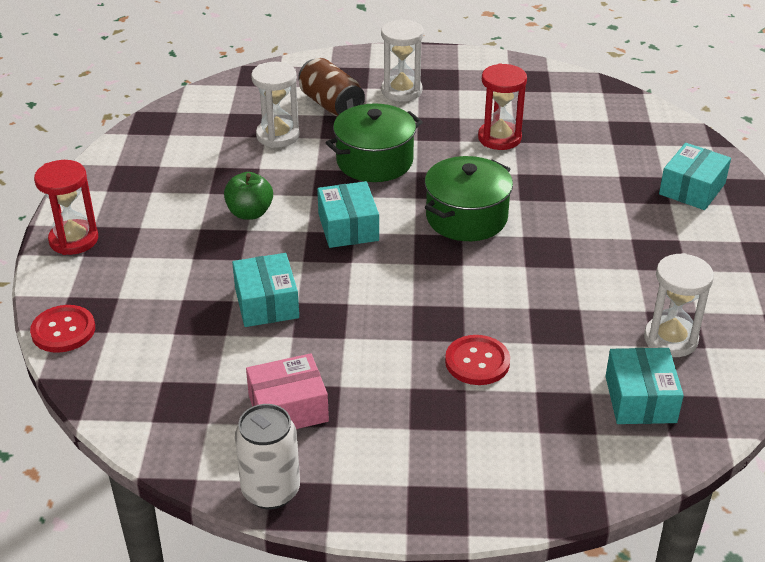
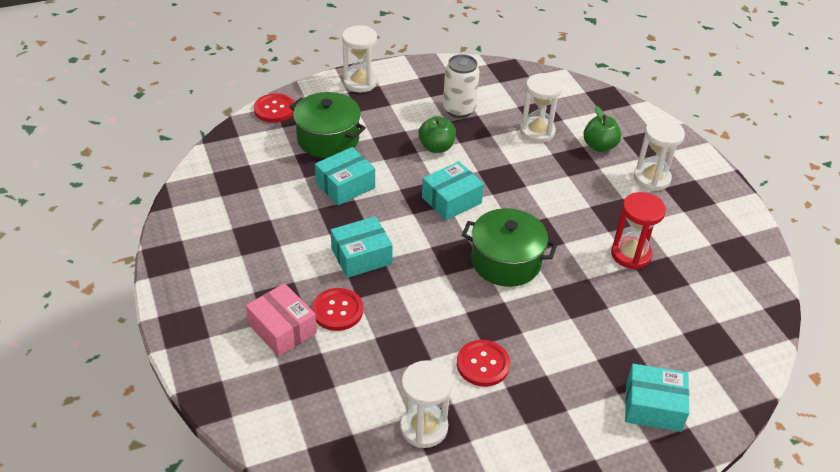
camera: 65 degrees right, 5 degrees up
(74, 240) = (360, 82): red hourglass -> white hourglass
(271, 491) = (173, 242): white can -> white can (459, 109)
(288, 408) = (248, 227): pink box -> pink box (282, 329)
(331, 105) = (599, 146): brown can -> green apple
(374, 161) = (542, 190): green pot -> green pot (328, 139)
(602, 275) = (483, 364): none -> red button
(640, 399) = (340, 420): turquoise box -> turquoise box (361, 256)

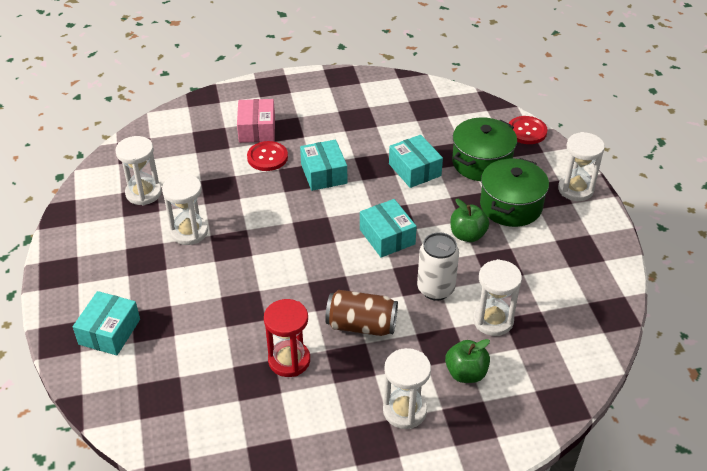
camera: 100 degrees right, 0 degrees up
(282, 329) = (257, 129): pink box -> pink box turned 60 degrees counterclockwise
(459, 109) = (532, 260): white can -> white can (435, 289)
(483, 364) = (189, 232): red button -> white hourglass
(506, 261) = (299, 263): green pot -> green pot (511, 206)
(571, 210) = (361, 325): none -> brown can

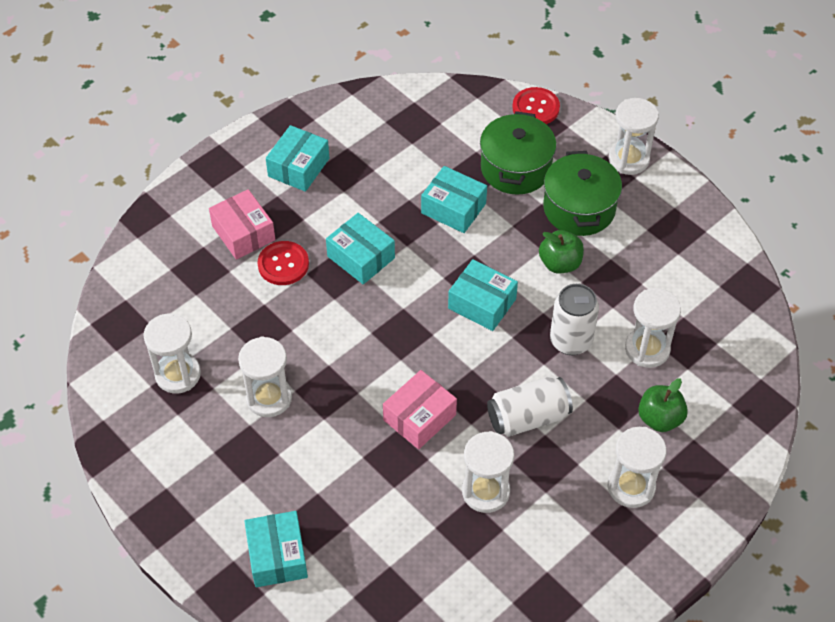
camera: 30 degrees left, 10 degrees up
(281, 289) = (419, 417): none -> pink box
(289, 360) = (485, 492): red hourglass -> white hourglass
(326, 106) = (298, 167): none -> turquoise box
(361, 325) = (528, 417): brown can -> white can

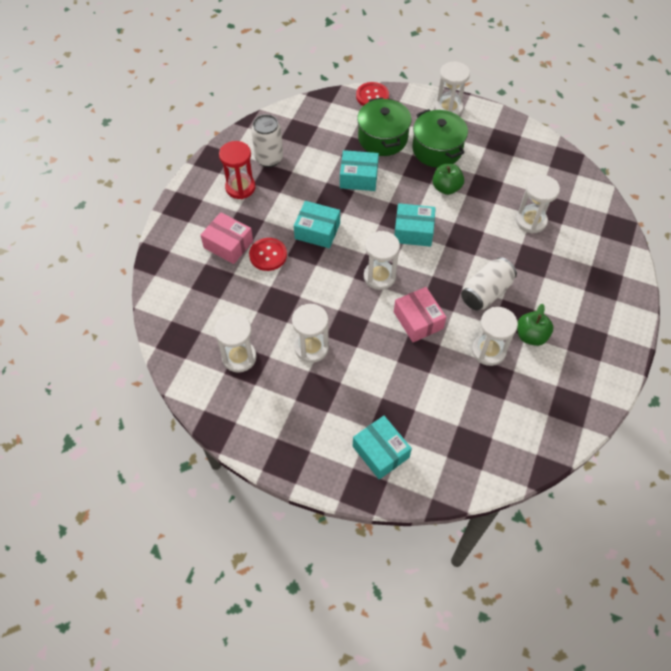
camera: 25 degrees left, 5 degrees up
(298, 167) = (240, 187): turquoise box -> red hourglass
(419, 417) = (418, 320): pink box -> pink box turned 45 degrees counterclockwise
(570, 341) = (482, 234): white can -> white can (269, 158)
(631, 487) = (574, 310): white hourglass -> white hourglass (379, 276)
(659, 419) = (564, 261): green apple -> green apple (531, 336)

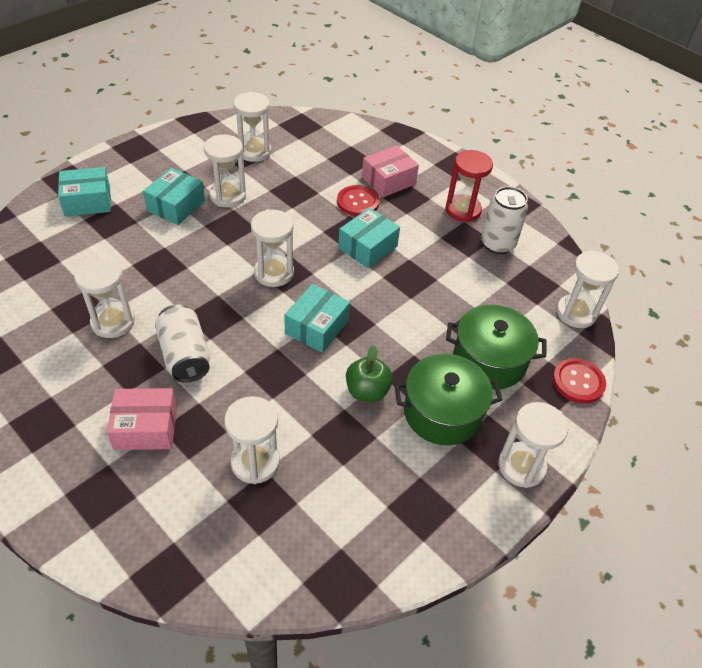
camera: 110 degrees right, 10 degrees down
(314, 106) = (576, 313): none -> white hourglass
(358, 177) = (430, 310): turquoise box -> turquoise box (176, 206)
(418, 320) = (196, 281): pink box -> pink box (146, 428)
(531, 336) = (97, 370): green apple -> none

